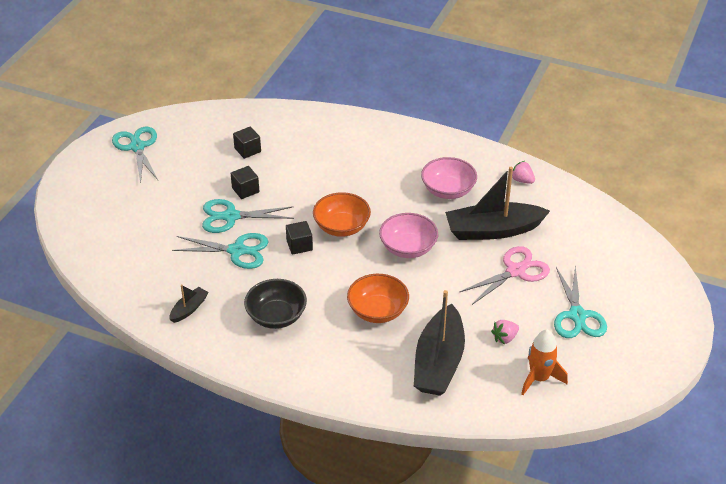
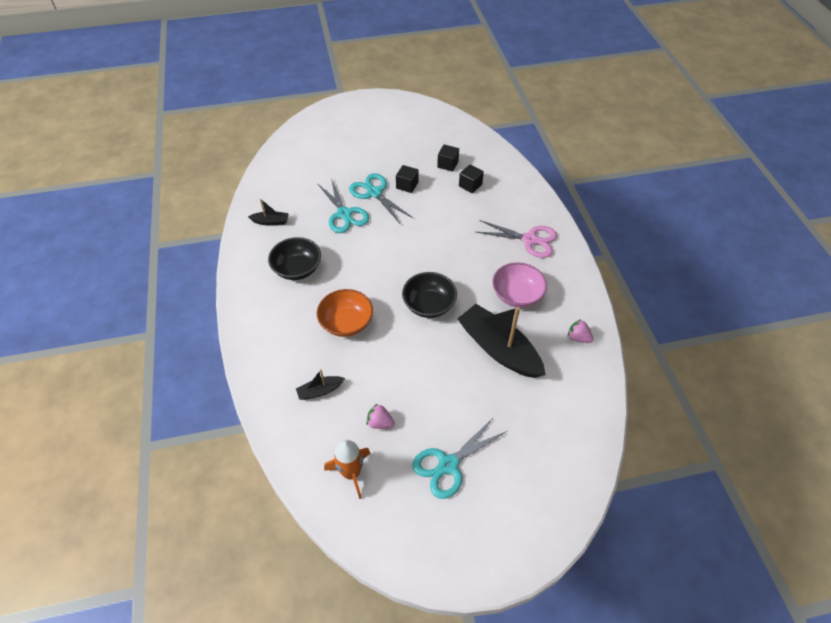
camera: 55 degrees right, 10 degrees up
(137, 147) = (399, 115): turquoise scissors -> none
(299, 245) = (377, 242): black cube -> black cube (470, 185)
(341, 227) = (417, 254): orange bowl -> none
(408, 248) = (429, 305): pink bowl -> black bowl
(438, 362) = (320, 391): black boat -> black boat, size x0.46
(515, 271) = (464, 390): pink scissors -> pink scissors (530, 240)
(522, 180) = (578, 337): pink strawberry -> pink strawberry turned 60 degrees counterclockwise

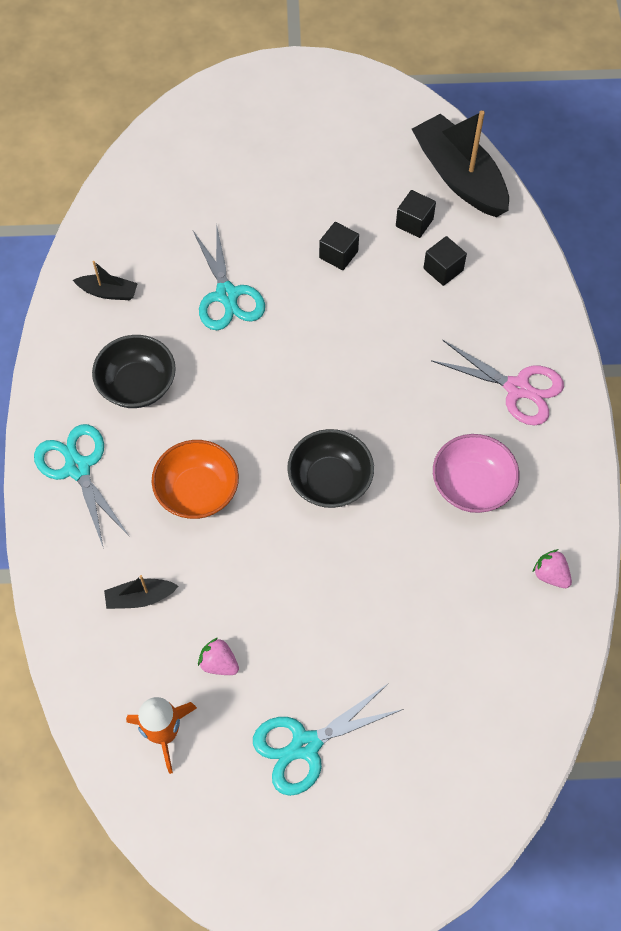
camera: 10 degrees right, 10 degrees up
(374, 193) = (282, 261): turquoise scissors -> turquoise scissors (77, 467)
(498, 349) = (421, 573): black boat -> black boat (459, 177)

